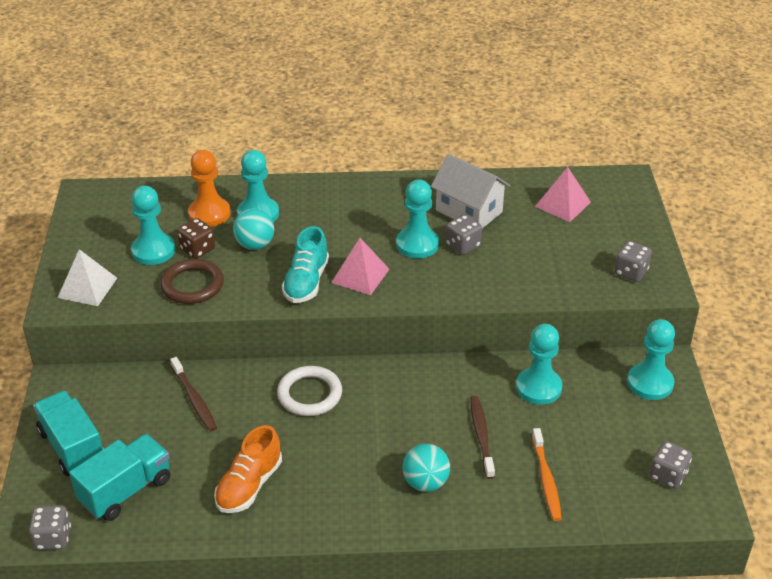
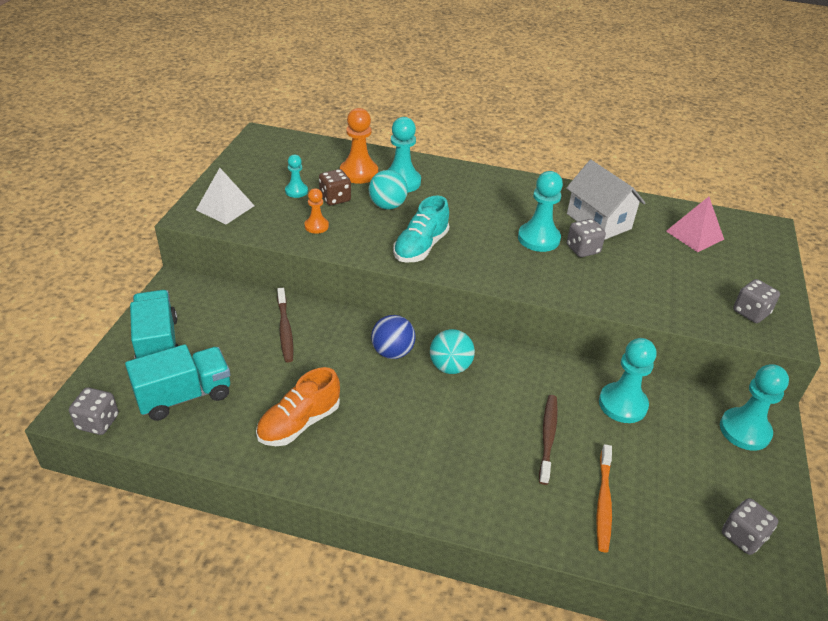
camera: 15 degrees right, 0 degrees up
(153, 250) = (296, 191): turquoise pawn -> turquoise pawn, size x0.57
(192, 285) = (316, 226): brown ring -> orange pawn
(310, 394) = (392, 352): white ring -> blue ball
(360, 276) = (474, 253): pink pyramid -> none
(425, 482) = (474, 469): turquoise ball -> turquoise ball (450, 367)

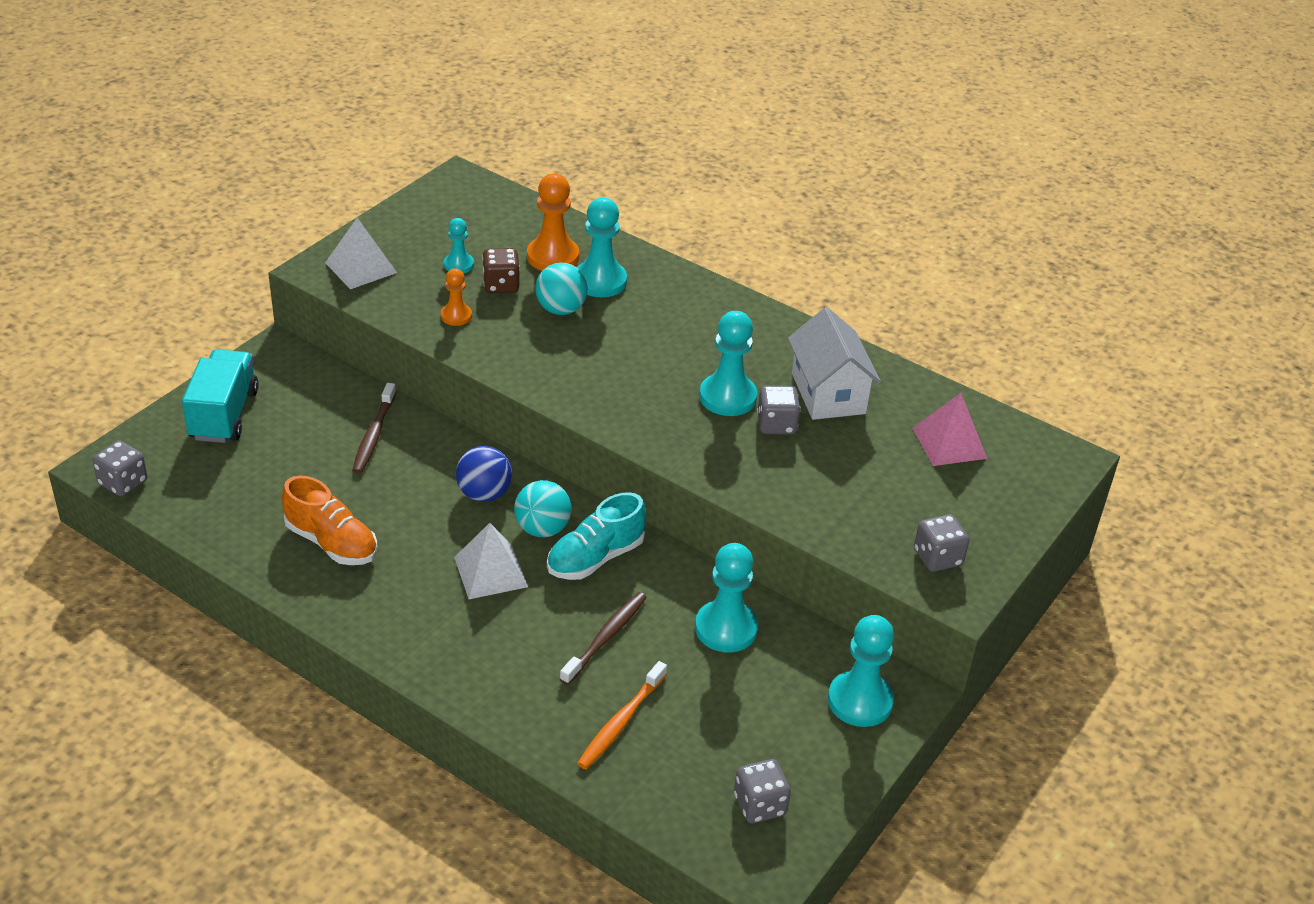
camera: 20 degrees right, 0 degrees up
(184, 396) = (224, 480): turquoise truck -> none
(299, 423) = (331, 543): orange shoe -> orange shoe turned 120 degrees counterclockwise
(420, 247) = (567, 372): turquoise shoe -> turquoise shoe (595, 558)
(433, 410) = (490, 571): none -> white pyramid

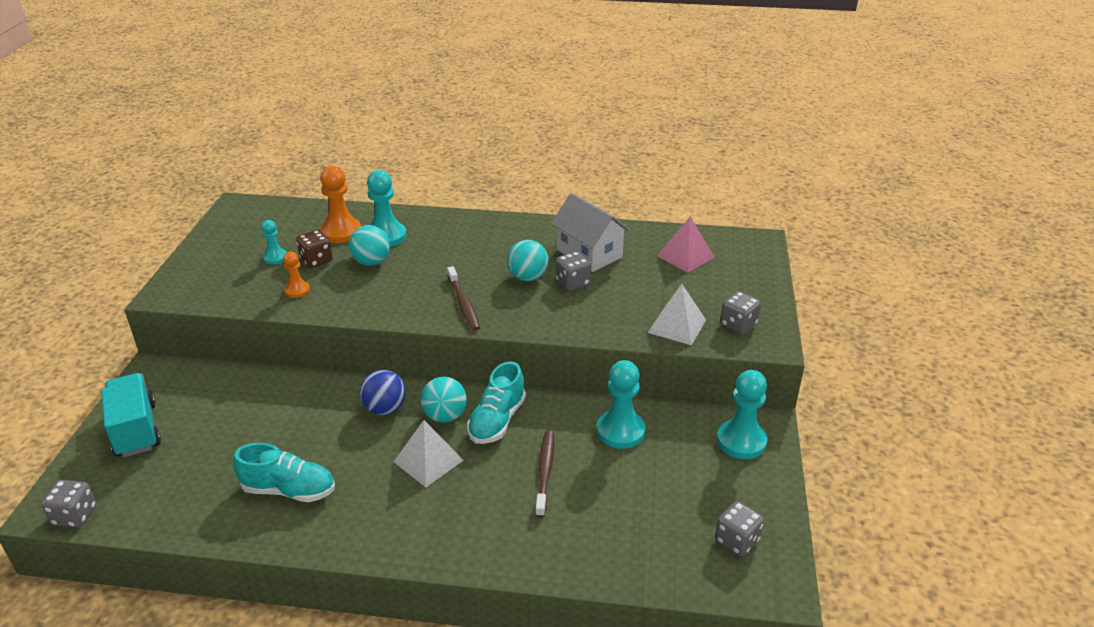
camera: 25 degrees left, 5 degrees down
(331, 543) = (289, 490): orange shoe -> turquoise shoe
(361, 267) = (199, 282): white pyramid -> white pyramid (677, 326)
(374, 434) = (271, 399): brown toothbrush -> brown toothbrush (463, 303)
(621, 722) = (600, 526): orange toothbrush -> none
(727, 397) = (528, 277): turquoise pawn -> turquoise ball

